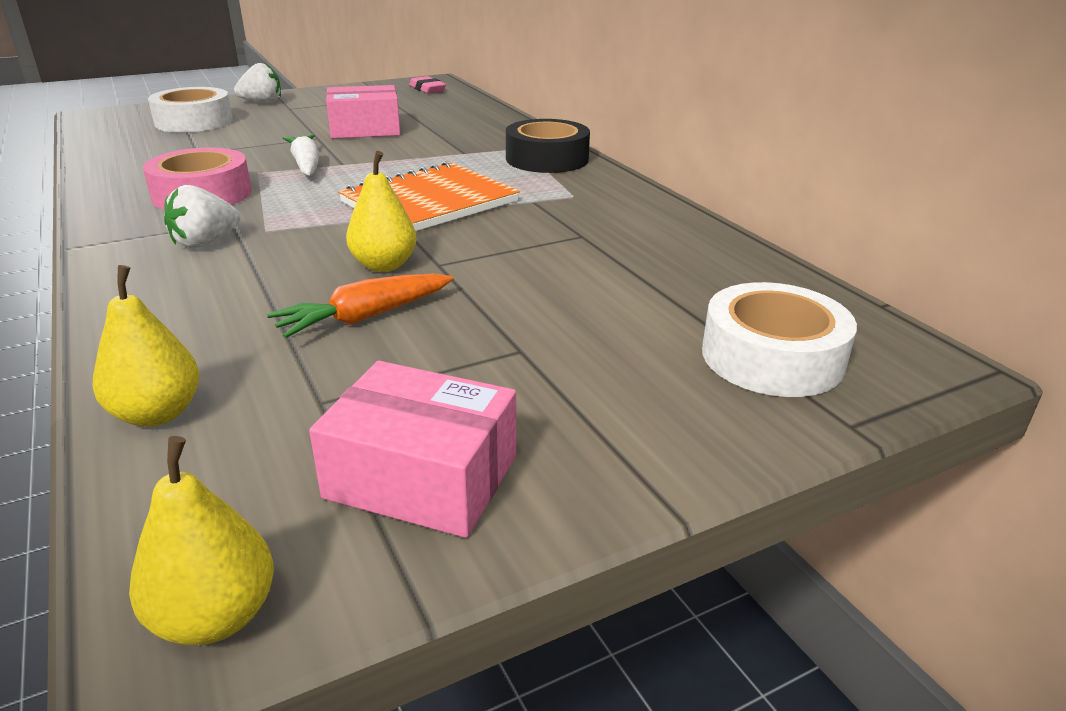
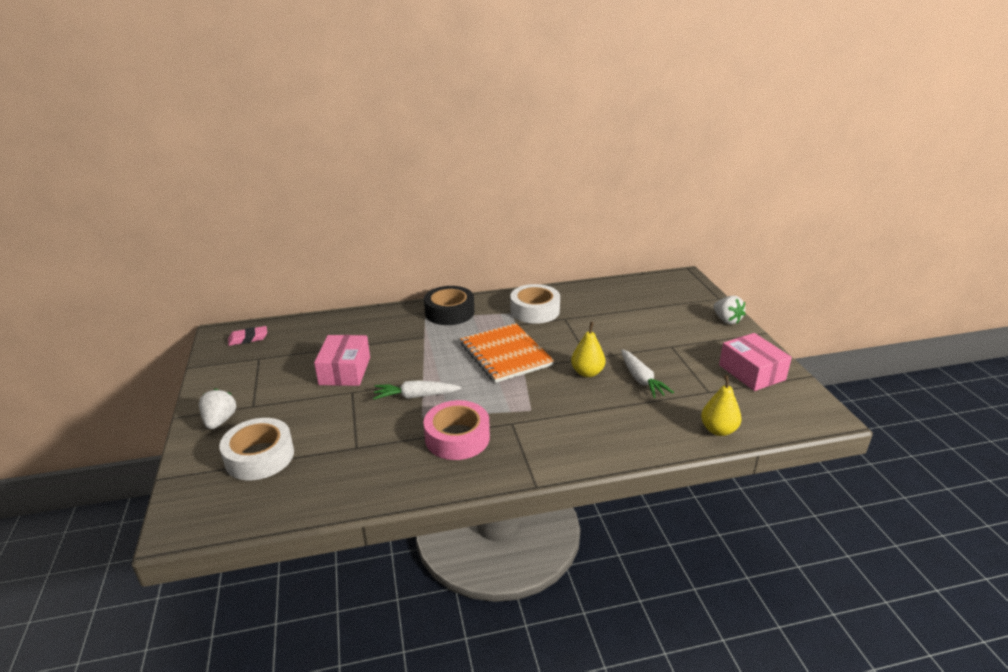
camera: 75 degrees left, 0 degrees up
(205, 243) = (543, 430): white strawberry -> white strawberry (726, 320)
(215, 617) = (818, 409): yellow pear -> none
(364, 317) = (641, 380): orange carrot -> white carrot
(422, 476) = (751, 372): pink box -> pink box turned 60 degrees counterclockwise
(772, 357) = (678, 300): white tape -> white tape (535, 310)

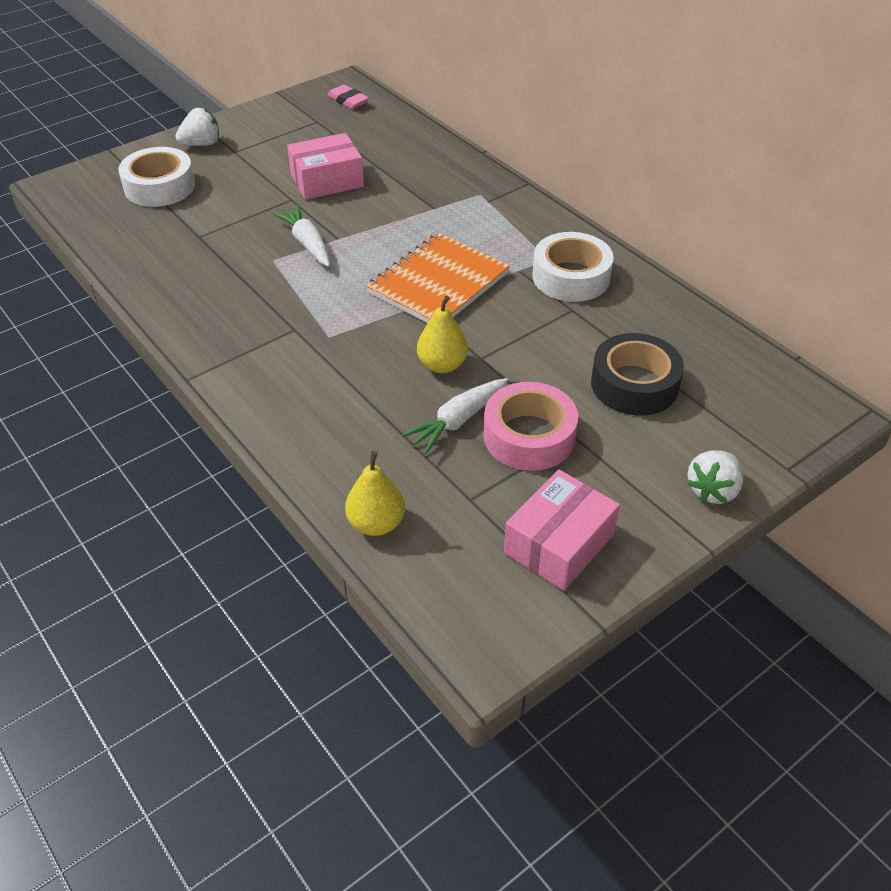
camera: 65 degrees right, 15 degrees up
(449, 312) = (507, 208): black tape -> black tape (634, 384)
(457, 438) = (246, 297): pink tape -> pink tape (529, 436)

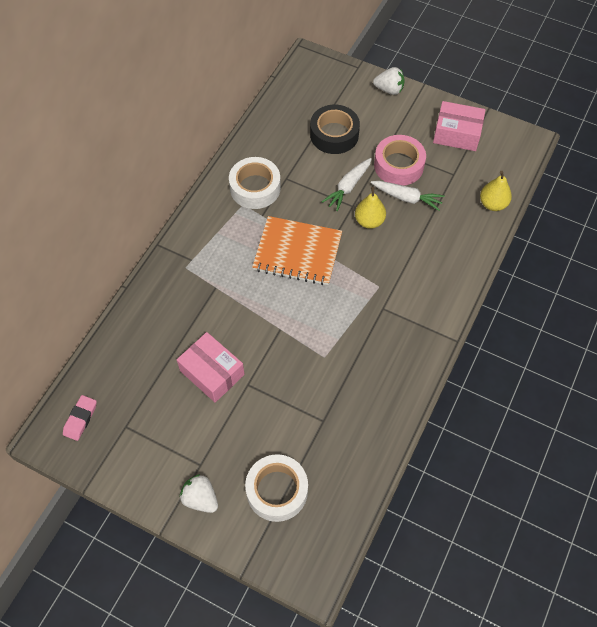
camera: 115 degrees left, 15 degrees up
(307, 243) = (295, 346): white carrot -> white carrot (348, 187)

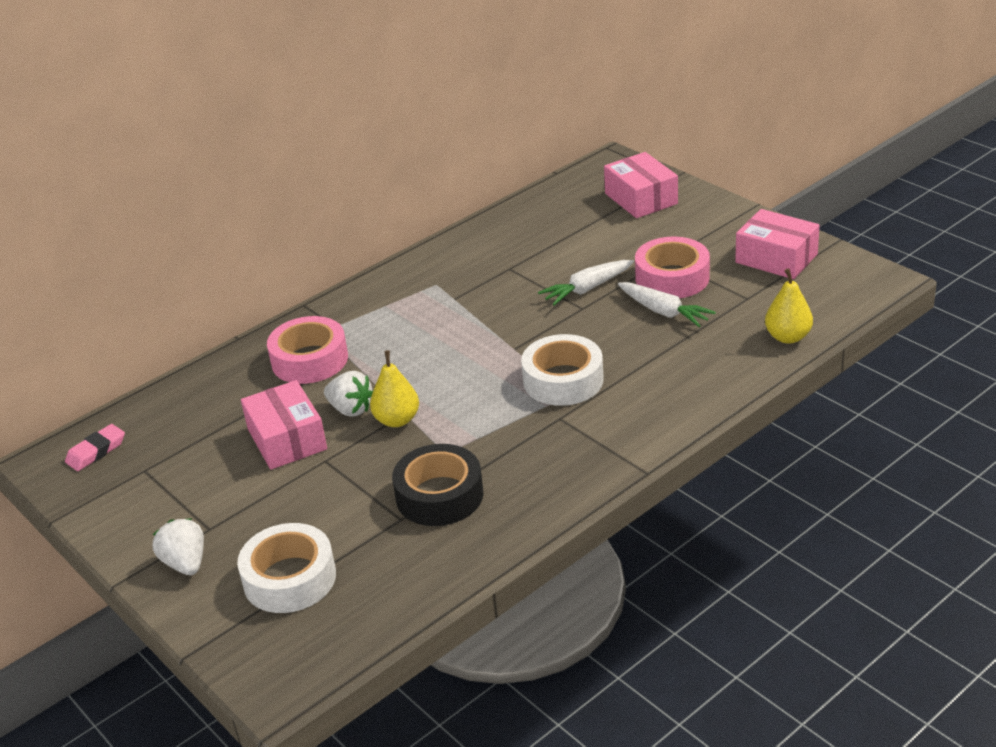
camera: 25 degrees right, 25 degrees down
(189, 296) = (309, 360): none -> pink tape
(255, 188) = (462, 271): white tape -> white tape (563, 380)
(297, 252) = (477, 341): orange notebook -> none
(334, 134) = (600, 236): black tape -> black tape (439, 495)
(345, 93) = (641, 199): none -> pink box
(369, 221) = (595, 326): yellow pear -> yellow pear (397, 420)
(389, 90) = (704, 203): white strawberry -> white strawberry (351, 409)

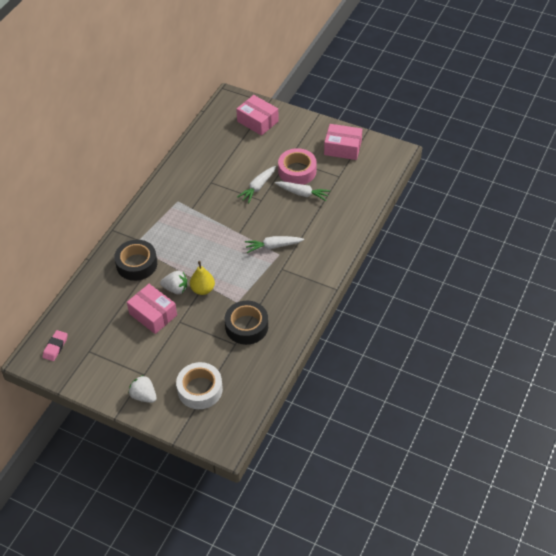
camera: 25 degrees left, 15 degrees up
(309, 360) = (136, 264): pink tape -> black tape
(563, 380) = (273, 246): white tape -> white carrot
(788, 337) = (367, 196): yellow pear -> none

